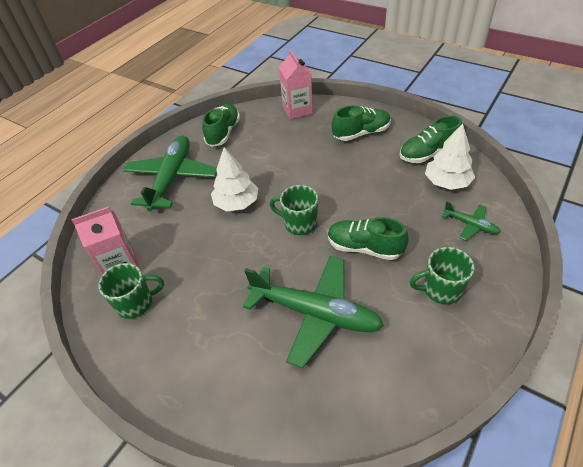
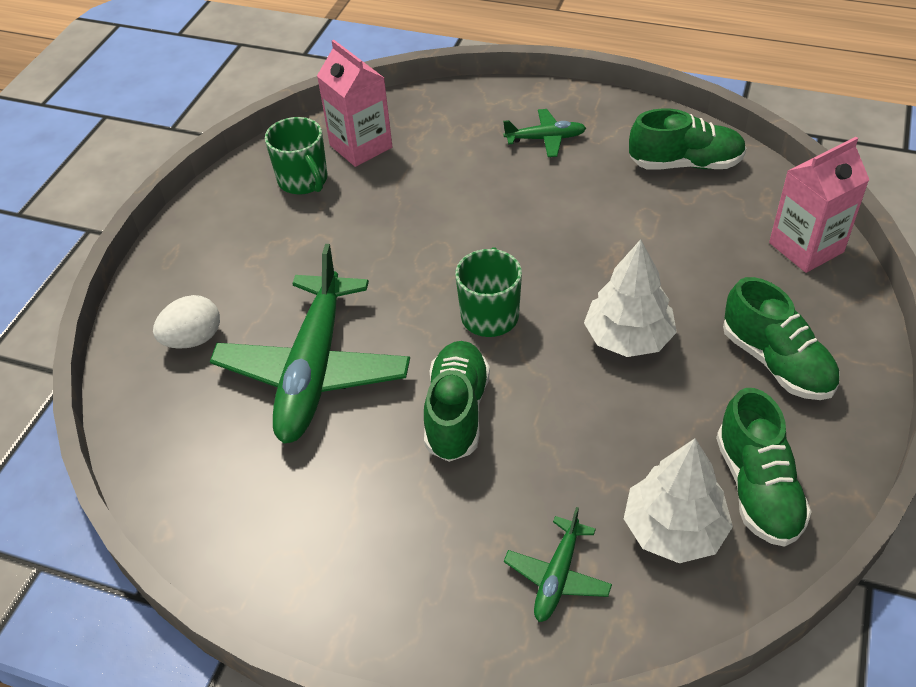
camera: 75 degrees right, 0 degrees up
(172, 178) = (545, 139): green plane -> green plane, size x0.46
(236, 203) = (514, 227): white tree -> white tree (628, 338)
(264, 387) = (193, 339): none -> white egg
(428, 154) = (757, 488): green shoe -> green shoe turned 150 degrees counterclockwise
(441, 289) = (386, 532): green mug -> none

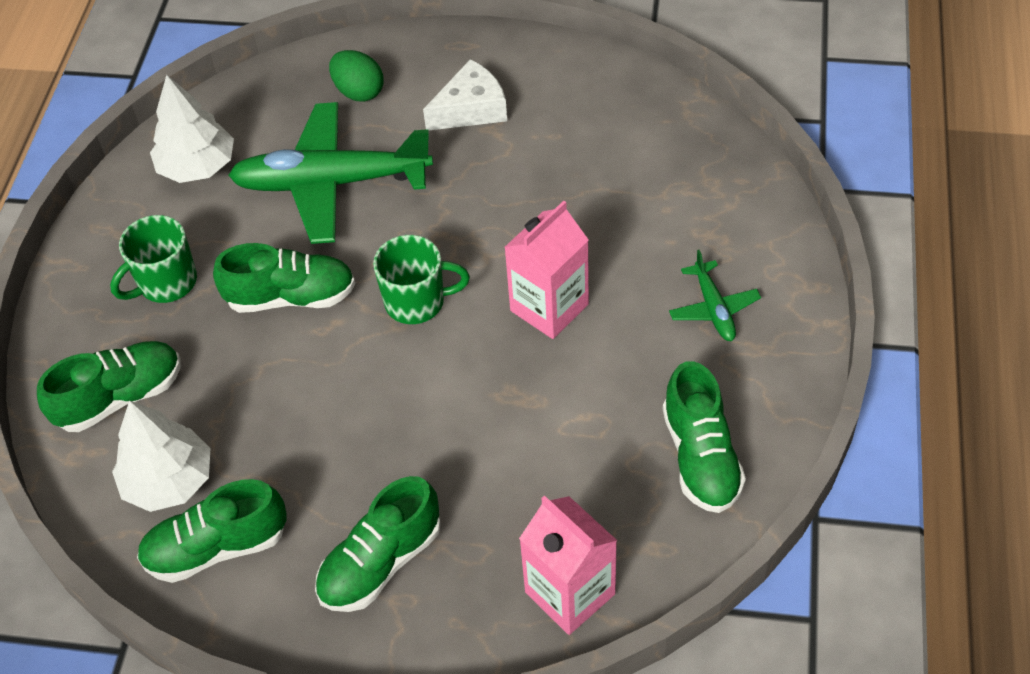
camera: 80 degrees right, 5 degrees up
(193, 339) = (359, 92): white egg -> green egg
(261, 256) = (471, 109): none -> white cheese
(303, 181) = (588, 112): green mug -> green mug (166, 283)
(361, 146) = (656, 144): pink carton -> pink carton (549, 307)
(557, 576) = (120, 397): green plane -> green shoe
(628, 338) = (400, 423): white tree -> white tree (197, 166)

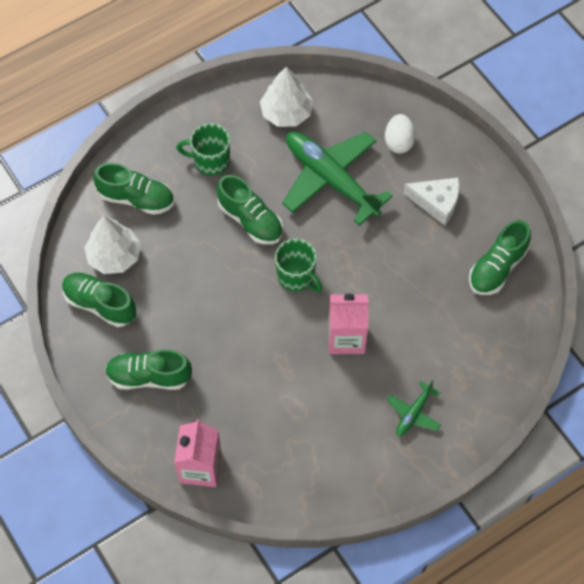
camera: 45 degrees right, 10 degrees up
(359, 92) = (398, 142): green egg -> white egg
(700, 457) = (320, 470): green shoe -> green shoe (497, 267)

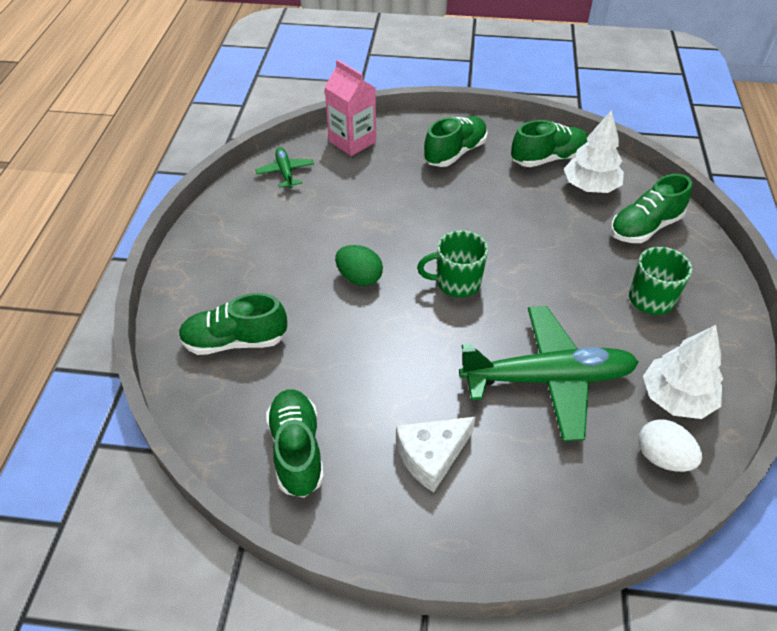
camera: 130 degrees right, 15 degrees down
(250, 220) = (551, 287): green shoe -> green shoe (235, 341)
(346, 337) = (359, 278): pink carton -> green egg
(398, 142) = (549, 480): white egg -> white egg (662, 458)
(413, 413) = (241, 276): green plane -> green plane (285, 172)

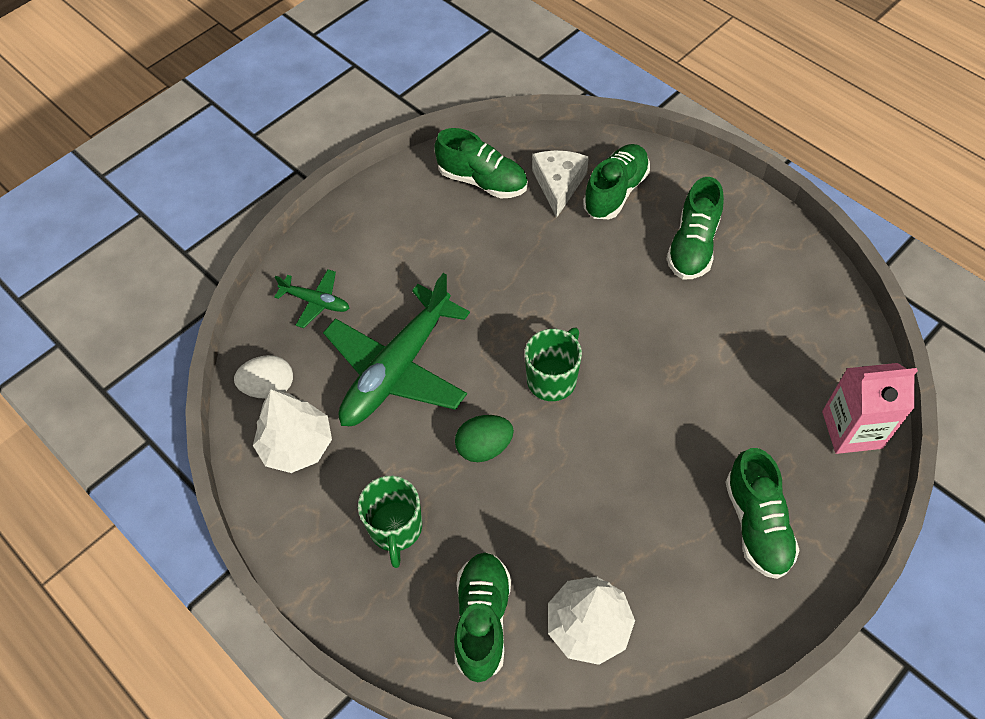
camera: 130 degrees right, 10 degrees up
(285, 172) = (831, 334): green plane -> green plane (316, 302)
(359, 278) = (620, 309): green egg -> green egg (484, 447)
(431, 456) = (408, 250): white cheese -> white cheese (558, 184)
(548, 159) = (672, 623): green shoe -> green shoe (693, 246)

